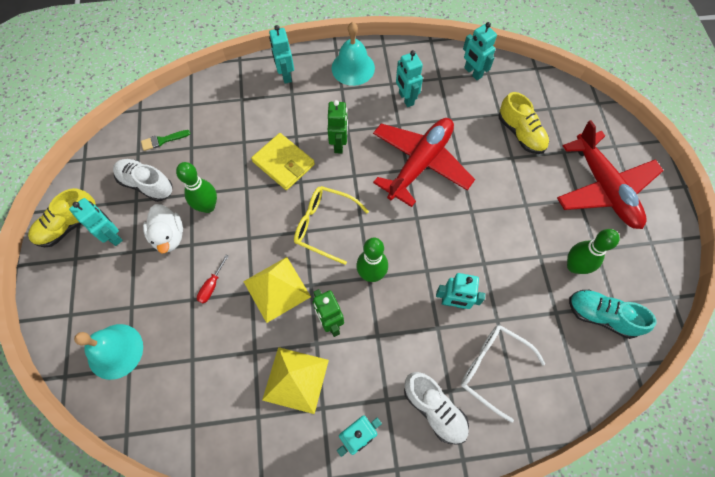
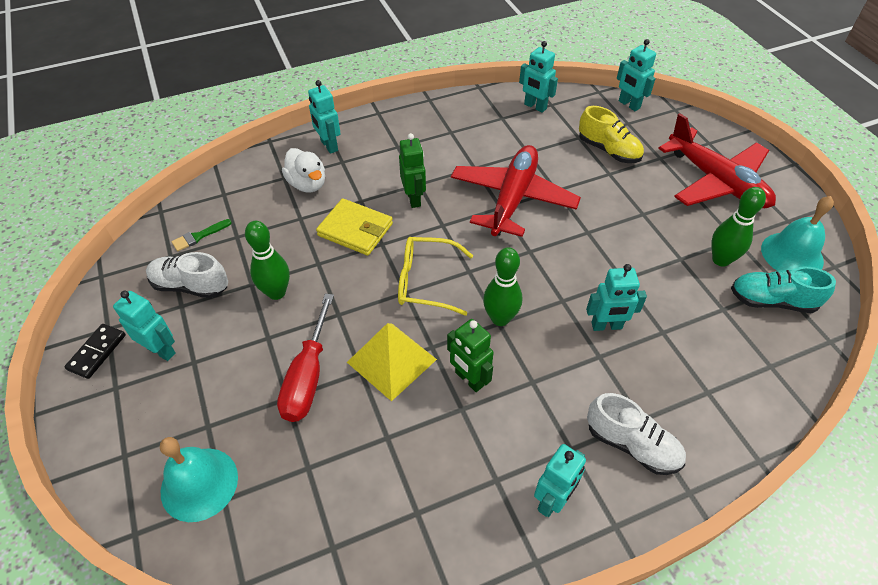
camera: 15 degrees left, 15 degrees down
(68, 225) = (97, 352): yellow shoe -> black domino
(169, 236) = (236, 335): white duck -> white duck (307, 184)
(211, 286) = (308, 376): red screwdriver -> red screwdriver, size x2.10
(295, 380) = (450, 456): yellow pyramid -> none
(353, 68) = (403, 125): turquoise bell -> turquoise bell (792, 254)
(406, 98) = (472, 142): turquoise robot -> turquoise robot (629, 105)
(492, 368) = (679, 382): white glasses -> none

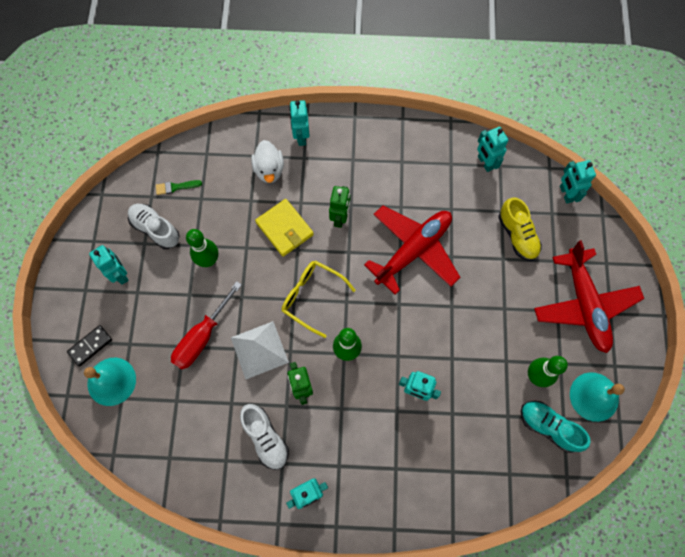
camera: 25 degrees right, 20 degrees up
(97, 352) = (82, 257): black domino -> black domino (90, 346)
(392, 360) = (259, 350): yellow pyramid -> white pyramid
(632, 445) = (379, 482): white shoe -> white shoe (265, 438)

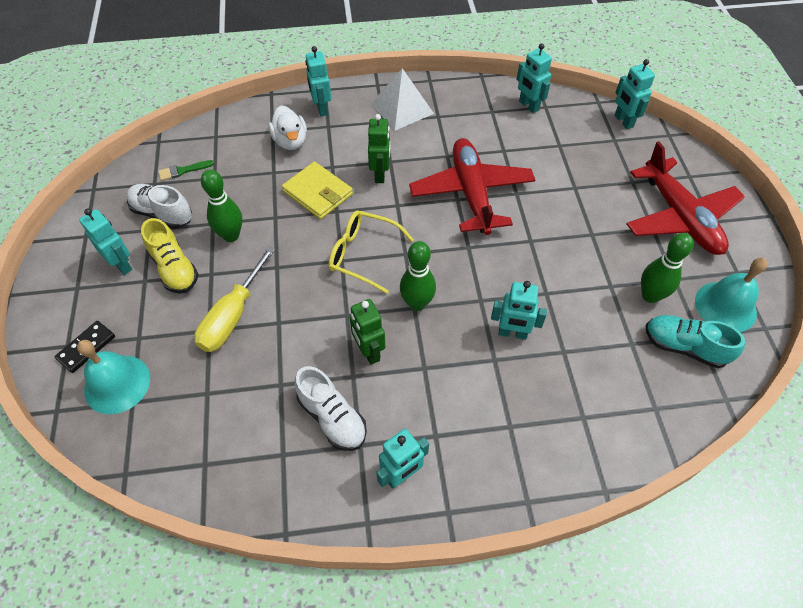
camera: 10 degrees left, 15 degrees down
(202, 337) = (232, 316): red screwdriver -> yellow screwdriver
(259, 350) = (308, 319): white pyramid -> white pyramid (402, 108)
(413, 250) = (471, 193): red plane -> red plane turned 45 degrees counterclockwise
(517, 235) = (583, 164): yellow shoe -> yellow shoe (174, 269)

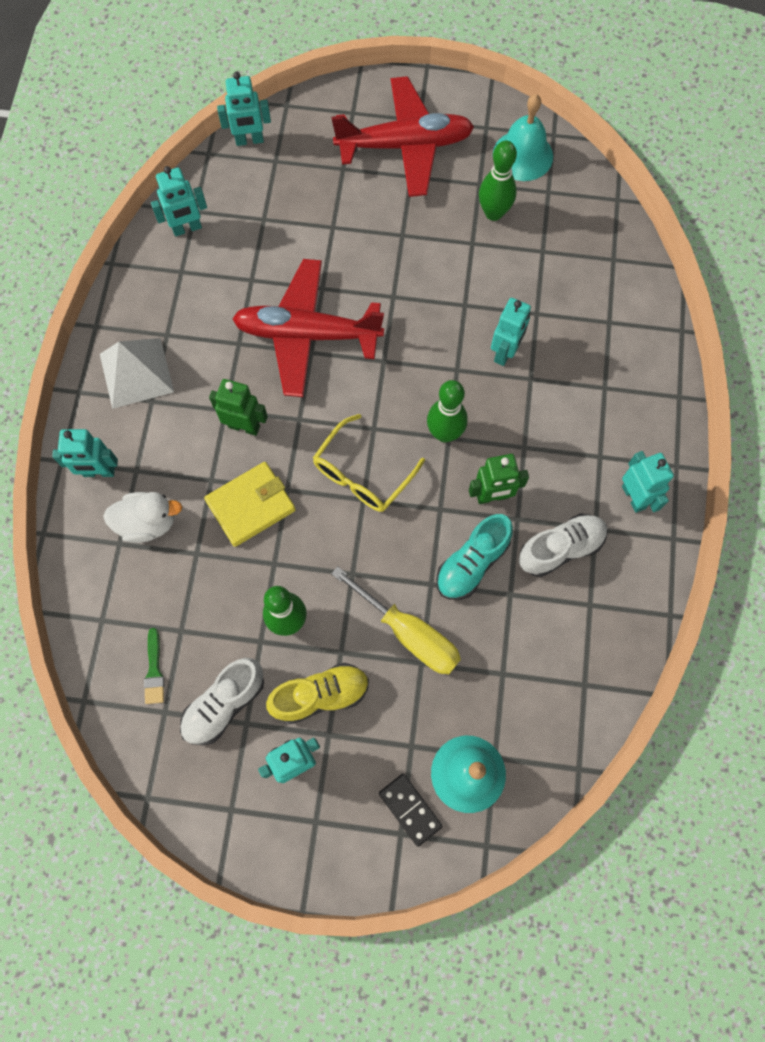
camera: 75 degrees left, 15 degrees up
(684, 347) = (557, 209): turquoise shoe -> turquoise shoe (472, 563)

